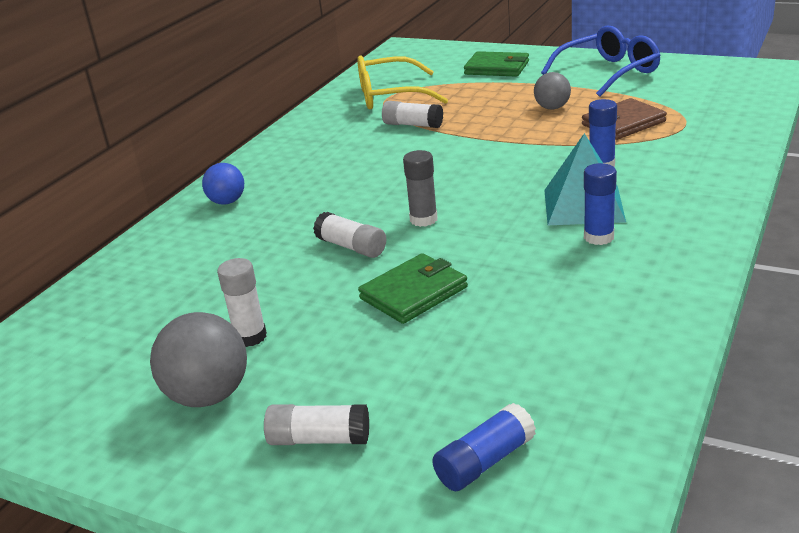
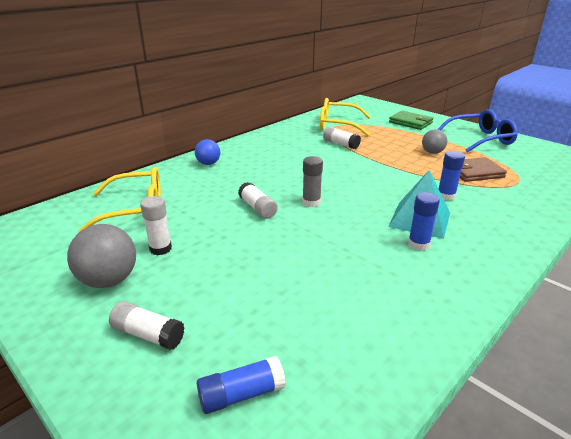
camera: 15 degrees right, 0 degrees up
(166, 295) = (135, 209): none -> yellow glasses
(413, 293) = (275, 248): green wallet -> none

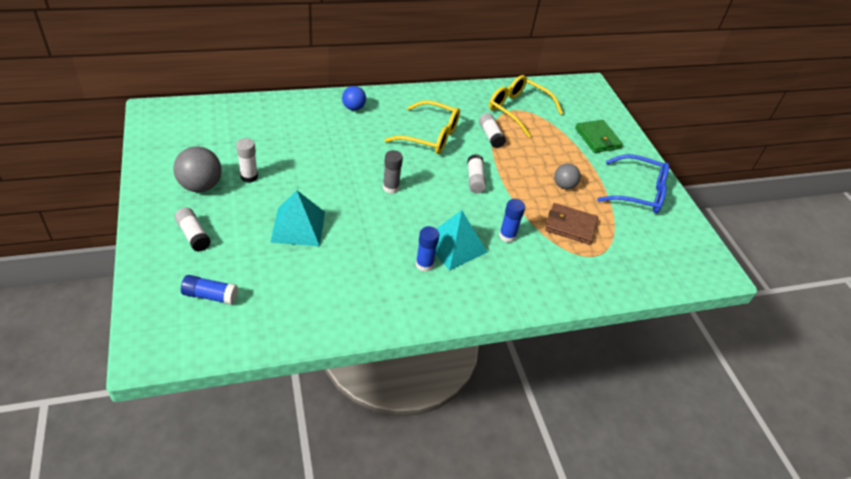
camera: 25 degrees right, 15 degrees up
(135, 209) = (261, 132): yellow glasses -> yellow glasses (430, 136)
(257, 208) = (345, 173): white glue stick -> white glue stick (475, 180)
(264, 268) = (298, 226): none -> turquoise pyramid

